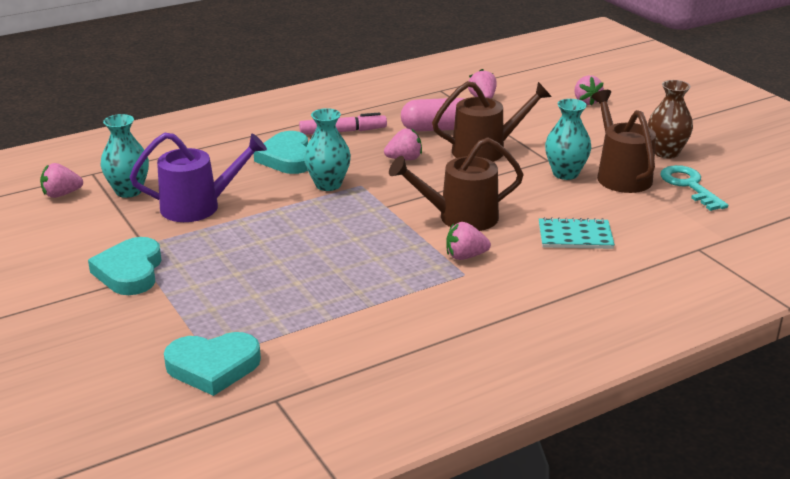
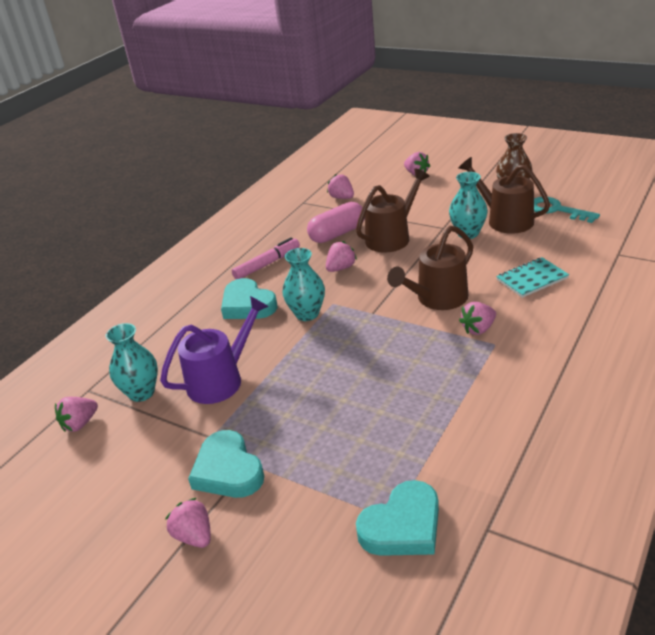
camera: 25 degrees left, 5 degrees up
(57, 303) = (194, 536): none -> pink strawberry

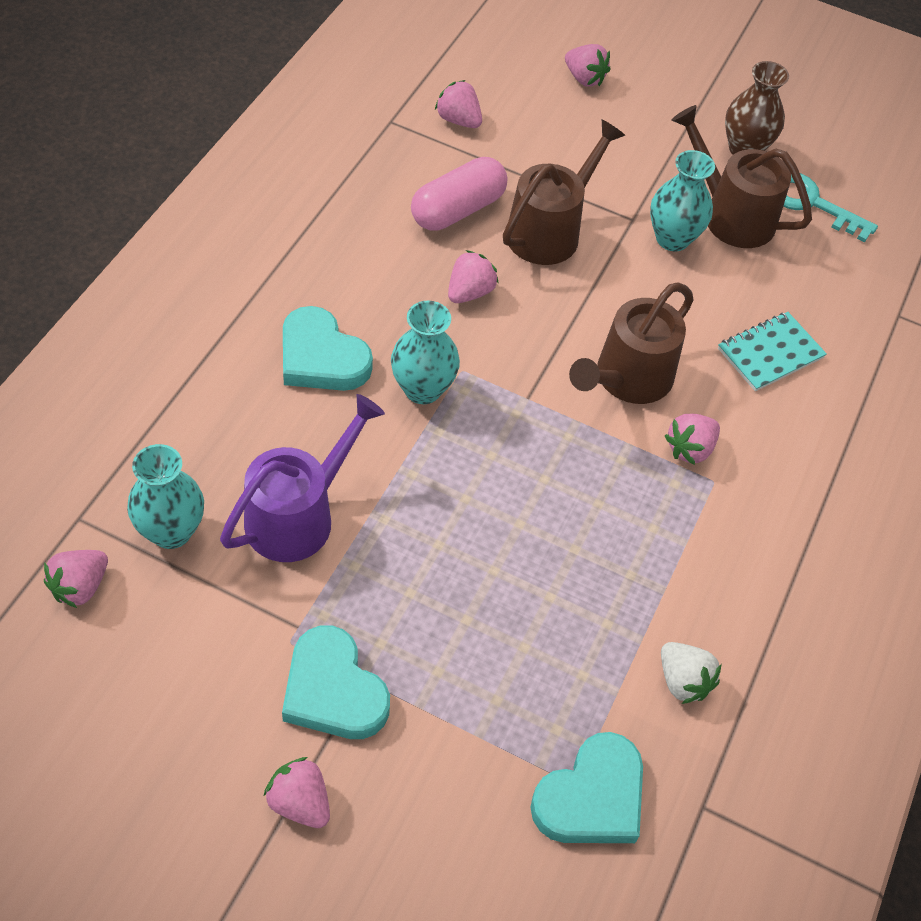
camera: 15 degrees left, 20 degrees up
(267, 264) = (344, 267): pink marker -> none
(472, 453) = (683, 681): none -> white strawberry

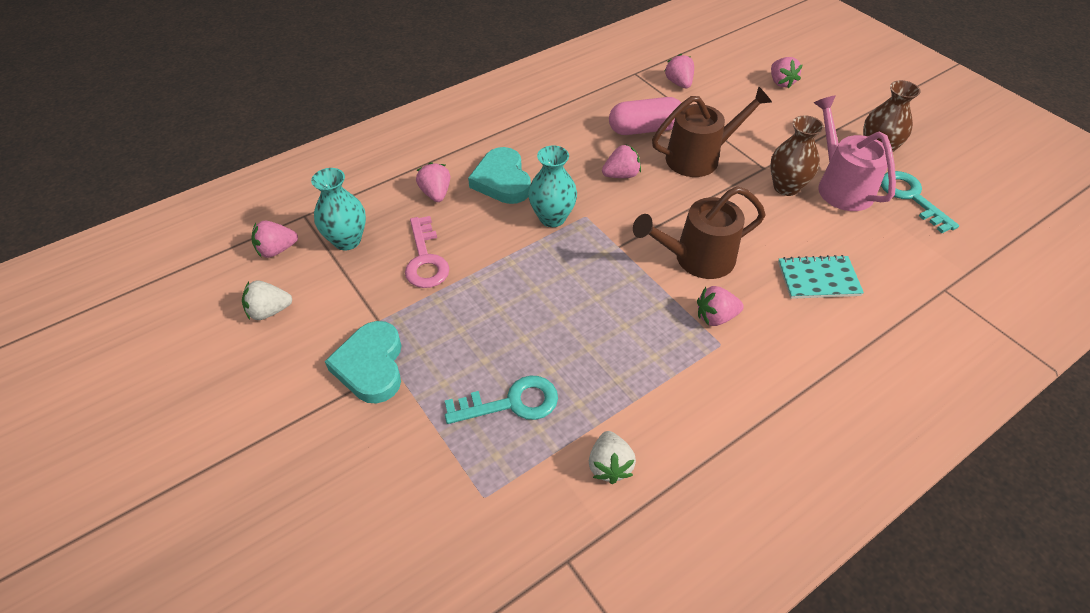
camera: 35 degrees right, 5 degrees down
(141, 678) = (269, 311): none -> white strawberry
(299, 515) = (425, 259): purple watering can -> pink key
(300, 802) = (301, 422): pink strawberry -> pink strawberry (436, 193)
(532, 658) = (511, 403): none -> turquoise key
(591, 797) = (489, 512): turquoise heart -> none
(672, 238) = (786, 187): turquoise vase -> brown vase
(730, 214) = (840, 186): brown watering can -> pink watering can

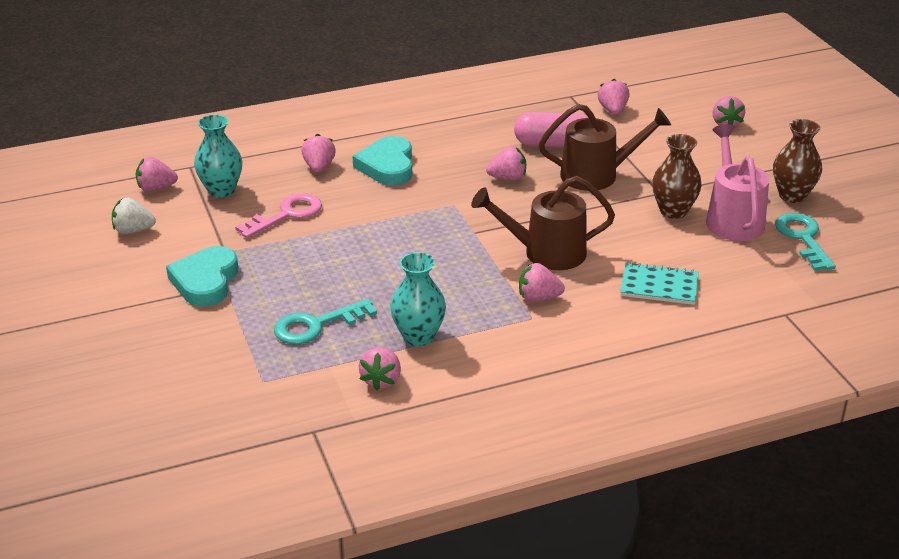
camera: 15 degrees right, 15 degrees down
(425, 259) = (286, 215): pink key -> pink key turned 135 degrees counterclockwise
(511, 403) = (316, 325): turquoise key -> turquoise key turned 150 degrees clockwise
(552, 218) = (421, 201): turquoise vase -> turquoise vase (418, 336)
(609, 465) = (381, 380): white strawberry -> pink strawberry

